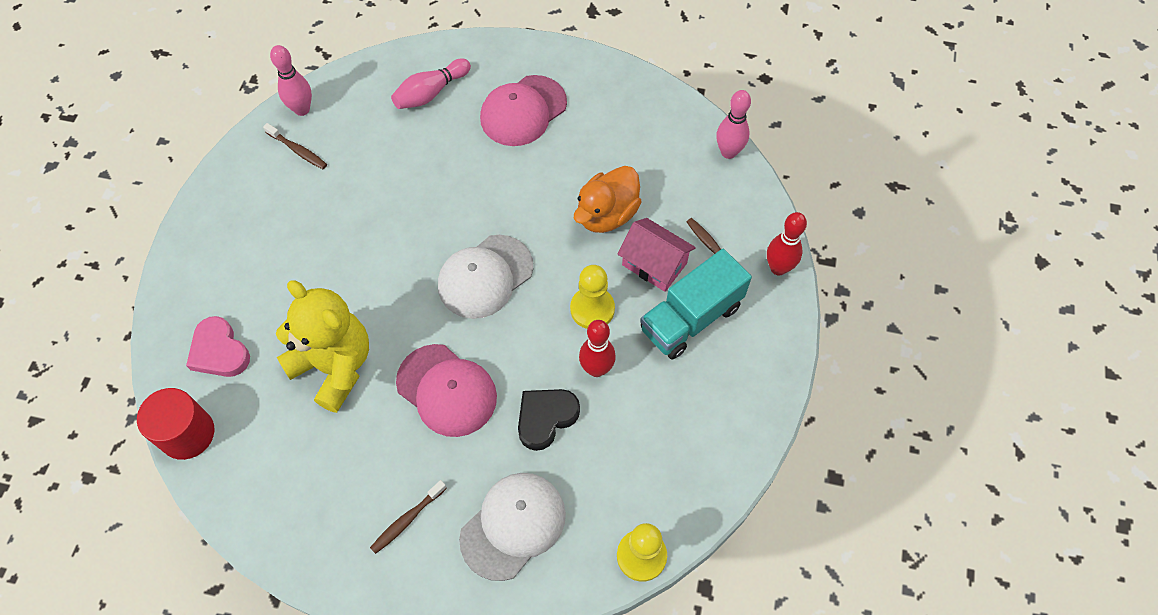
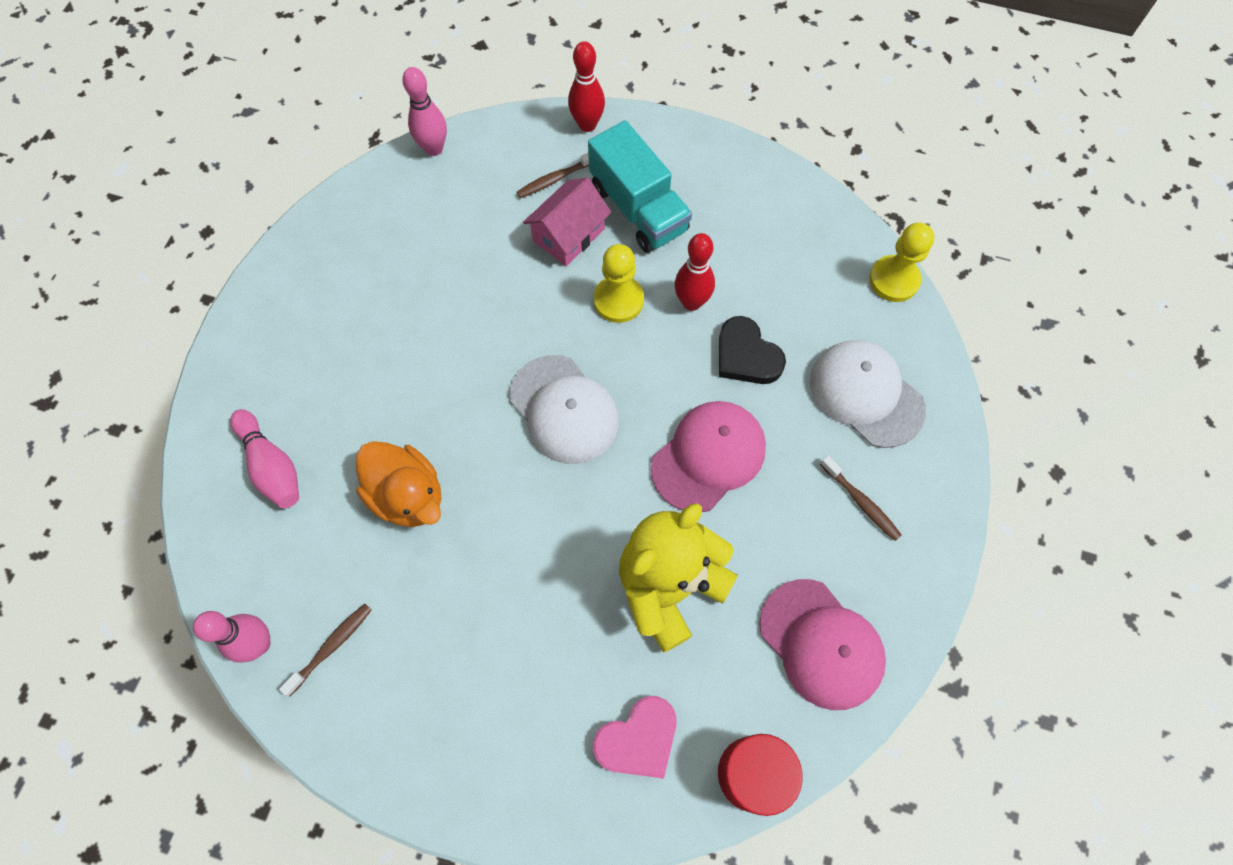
camera: 85 degrees left, 5 degrees up
(523, 111) = (328, 355): pink cap -> pink cap (821, 644)
(607, 214) = (497, 275): orange duck -> orange duck (408, 495)

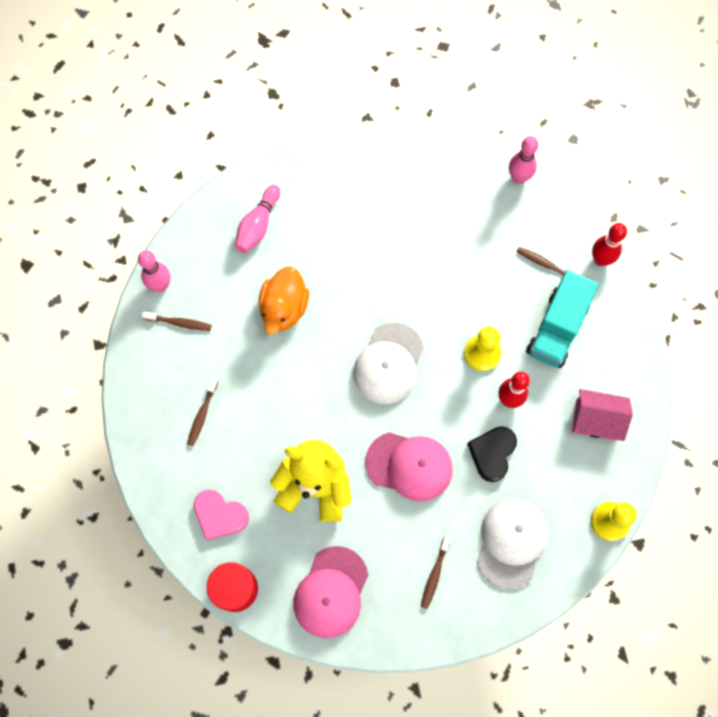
camera: 60 degrees right, 5 degrees up
(482, 686) = (202, 414): none -> brown toothbrush
(569, 235) = (509, 297): pink house -> pink house (596, 420)

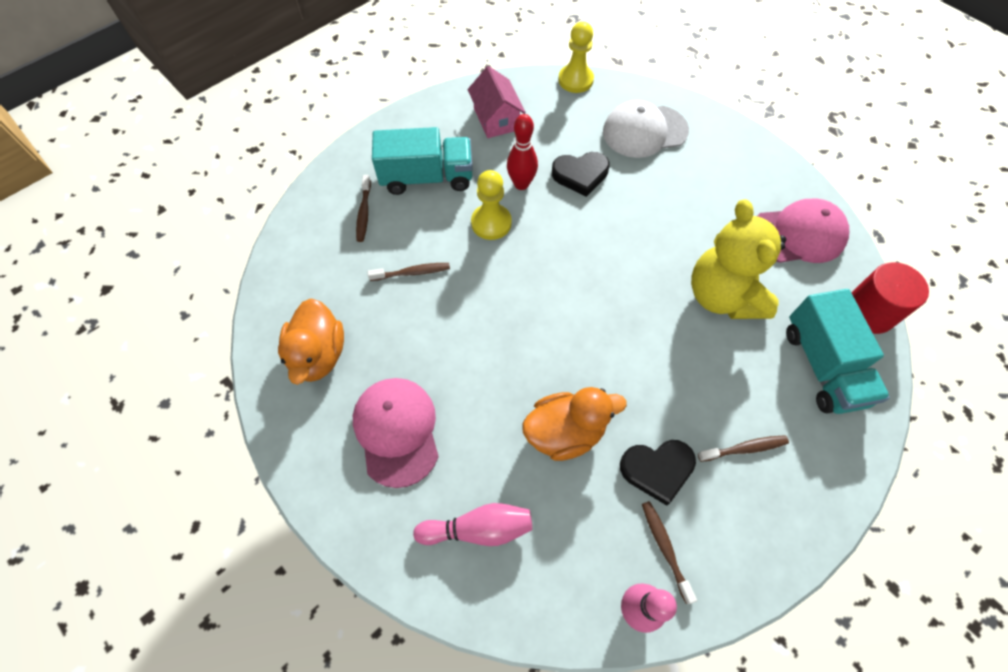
camera: 120 degrees left, 10 degrees down
(220, 515) = (822, 366): pink heart -> turquoise truck
(225, 349) = (657, 470): none -> black heart
(388, 363) = (556, 295): white cap -> none
(409, 466) = (641, 230): pink cap -> pink cap (397, 431)
(433, 184) = (318, 355): none -> orange duck
(435, 574) = (715, 169): brown toothbrush -> brown toothbrush (412, 272)
(518, 178) = (271, 277): pink bowling pin -> none
(600, 259) = (334, 173): red bowling pin -> none

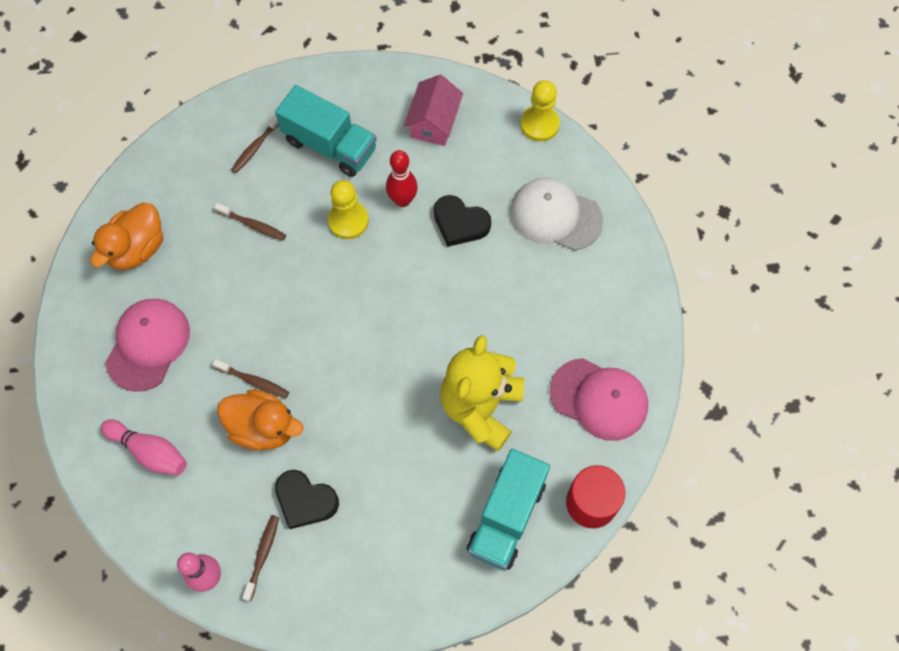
camera: 35 degrees right, 5 degrees up
(744, 448) = (383, 532): brown toothbrush -> brown toothbrush (254, 381)

